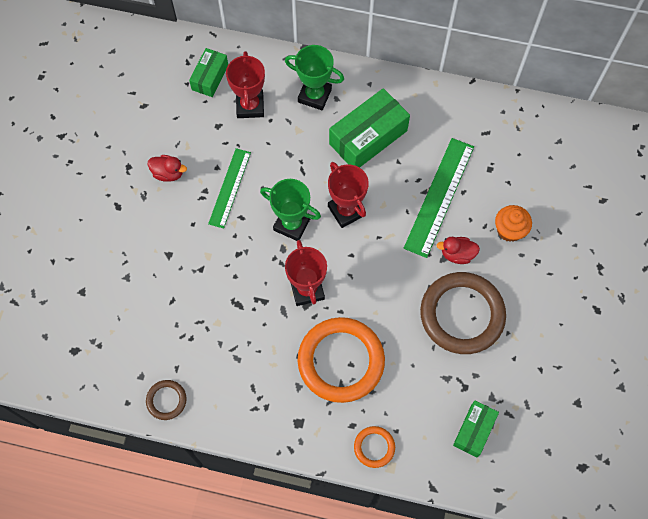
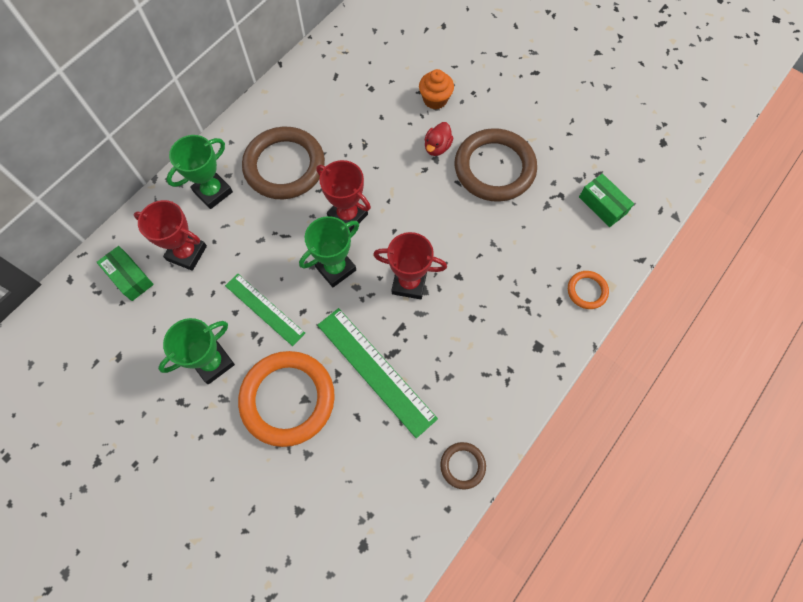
camera: 65 degrees left, 0 degrees up
(168, 173) = (213, 363): red duck -> green trophy
(341, 361) = (493, 284): orange ring -> orange ring (287, 399)
(346, 211) = (347, 216): red trophy -> red trophy turned 45 degrees clockwise
(368, 137) = (284, 166): green box -> brown ring
(439, 196) = (375, 136): green ruler -> green ruler (376, 370)

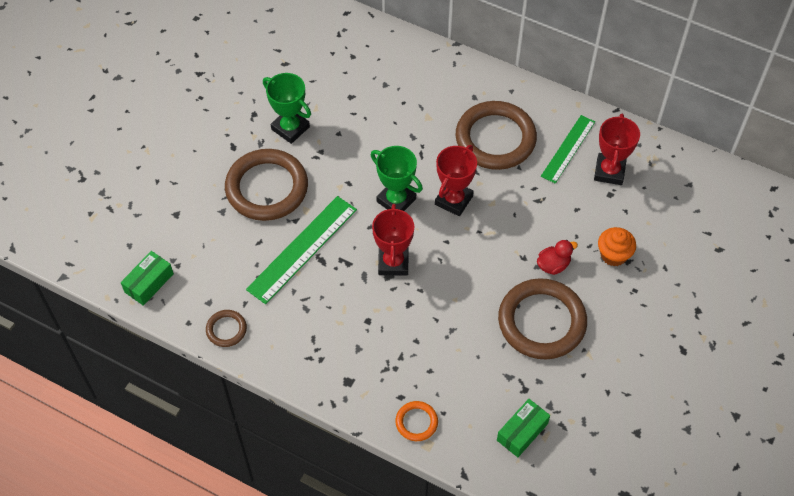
camera: 80 degrees right, 10 degrees down
(129, 277) = (356, 52): green box -> green box (149, 283)
(187, 253) = (387, 86): red trophy -> red trophy (609, 171)
(213, 192) = (453, 90): green trophy -> none
(264, 309) = (345, 154): green ruler -> green ruler (568, 149)
(287, 399) = (267, 188): orange ring -> brown ring
(437, 147) = (553, 265): red duck -> red duck turned 135 degrees clockwise

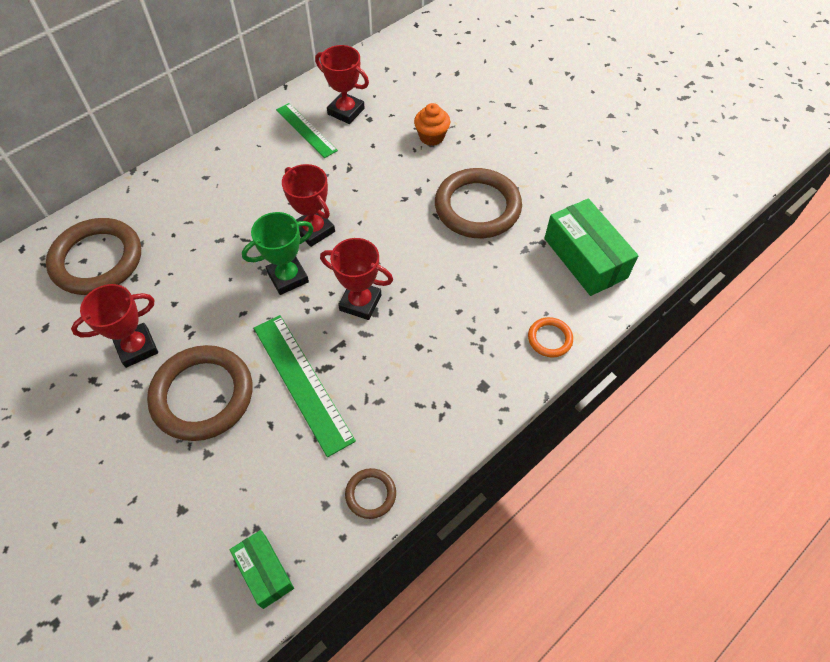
camera: 70 degrees left, 0 degrees up
(290, 128) = (137, 347): green trophy -> red trophy
(495, 139) = (263, 176): brown ring -> brown ring (97, 260)
(522, 432) = (585, 258): green box -> green box, size x1.70
(553, 265) = (422, 180): red duck -> none

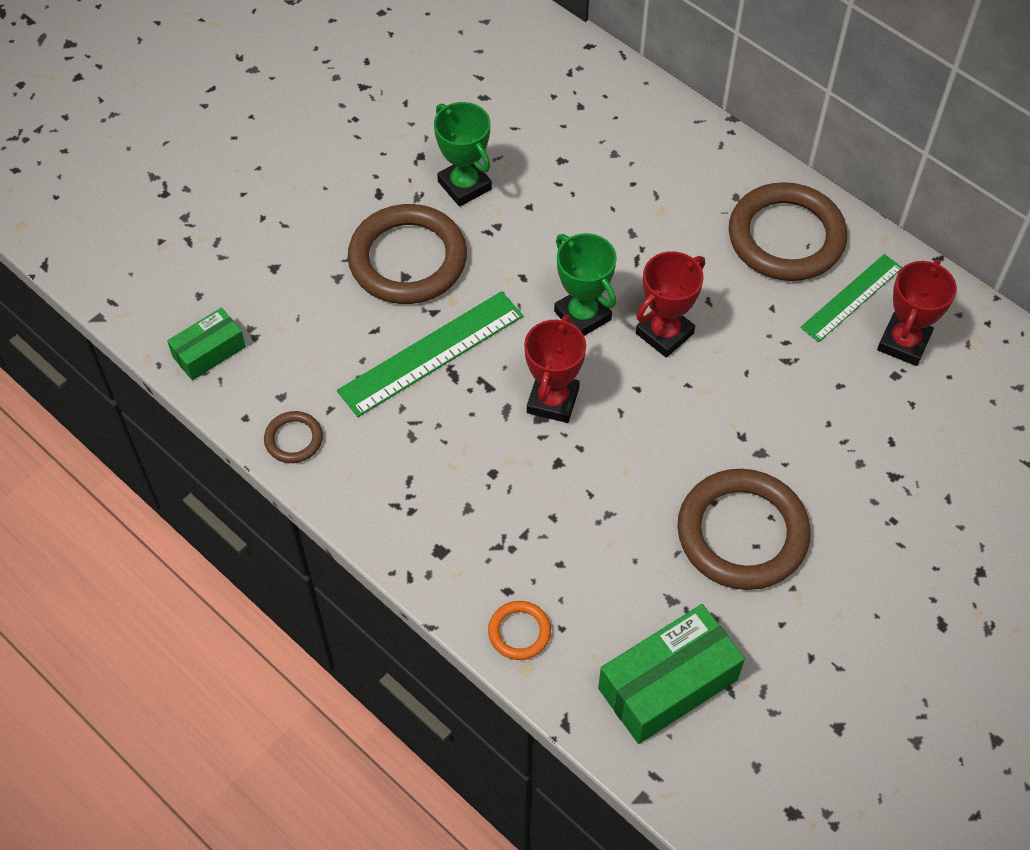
camera: 85 degrees right, 0 degrees up
(97, 260) = (582, 119): brown ring -> brown ring (786, 237)
(137, 347) = (464, 185): red trophy -> green trophy
(431, 137) = (876, 463): orange cupcake -> none

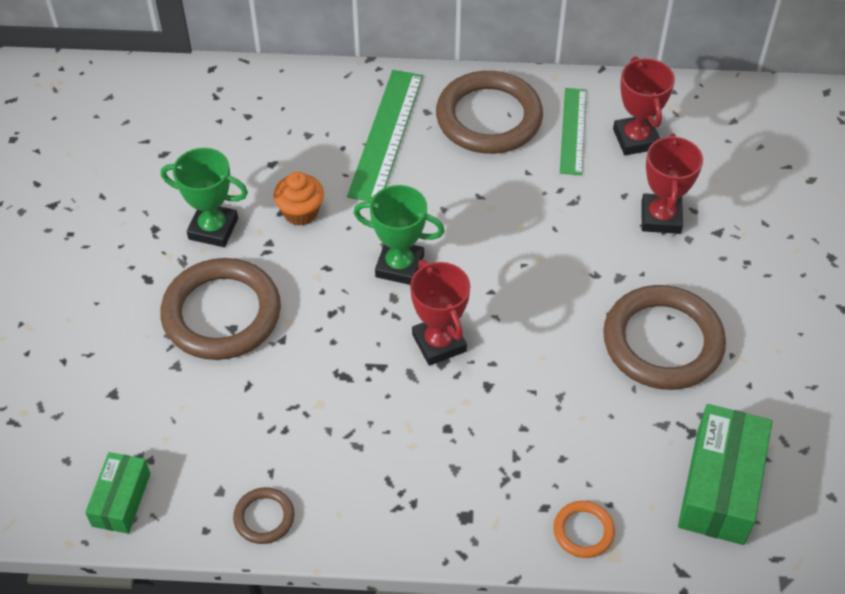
camera: 40 degrees left, 5 degrees down
(431, 353) = (311, 372): green ruler -> green ruler (386, 134)
(545, 217) = (300, 212): none -> orange cupcake
(664, 333) = (471, 239): red trophy -> red trophy (660, 217)

